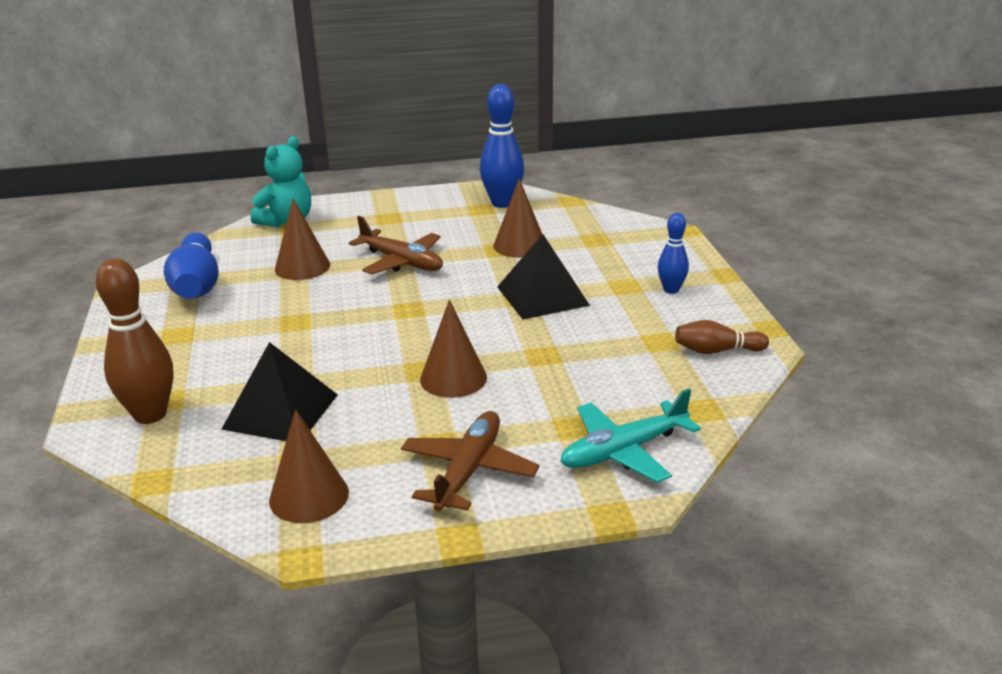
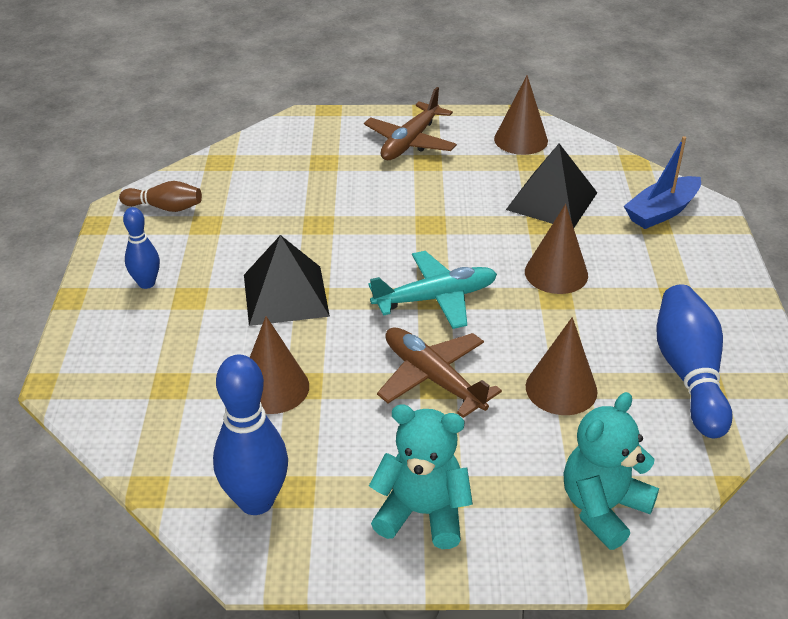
camera: 170 degrees left, 10 degrees up
(150, 414) = (661, 211): brown bowling pin -> blue boat
(399, 209) = (422, 513): none -> turquoise teddy bear
(453, 378) = (404, 211): brown cone -> brown cone (556, 273)
(624, 451) = (297, 141): turquoise plane -> turquoise plane (435, 298)

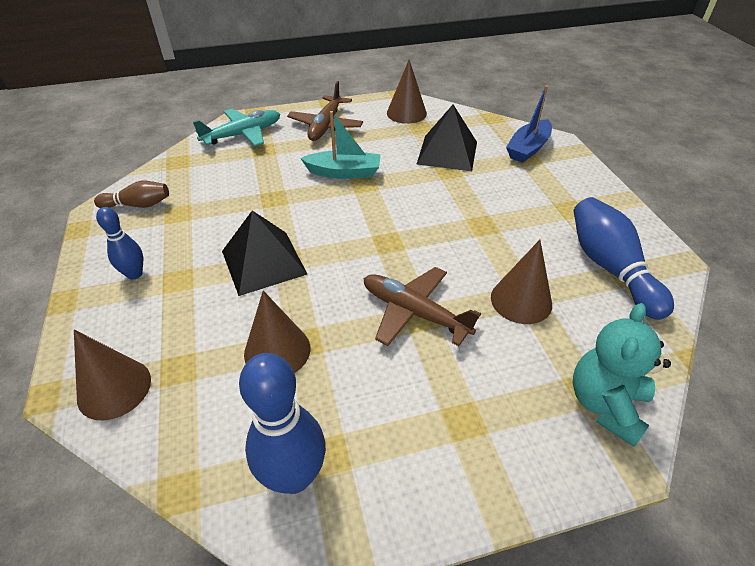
camera: 15 degrees left, 5 degrees up
(411, 206) = (344, 172): none -> turquoise boat
(422, 513) = (455, 449): turquoise teddy bear -> none
(435, 298) = (389, 242): turquoise plane -> turquoise plane (242, 134)
(556, 273) = (474, 206): brown cone -> brown cone (114, 388)

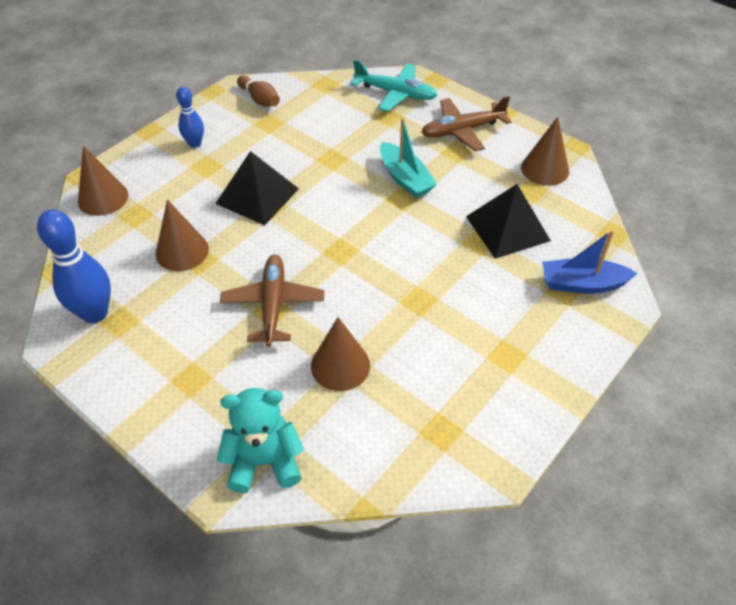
camera: 55 degrees right, 5 degrees up
(610, 268) = (439, 415): blue bowling pin -> none

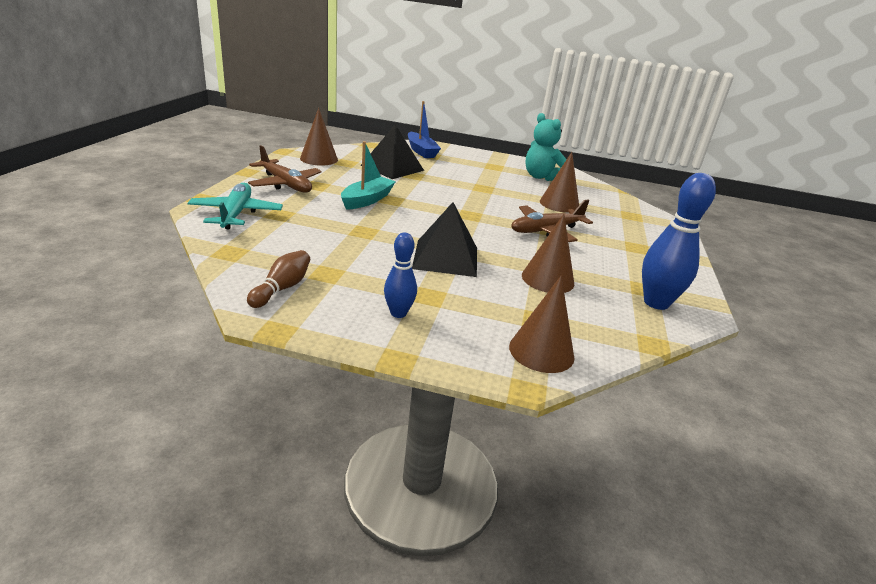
camera: 120 degrees left, 20 degrees down
(264, 461) = (643, 216): turquoise teddy bear -> turquoise teddy bear (541, 177)

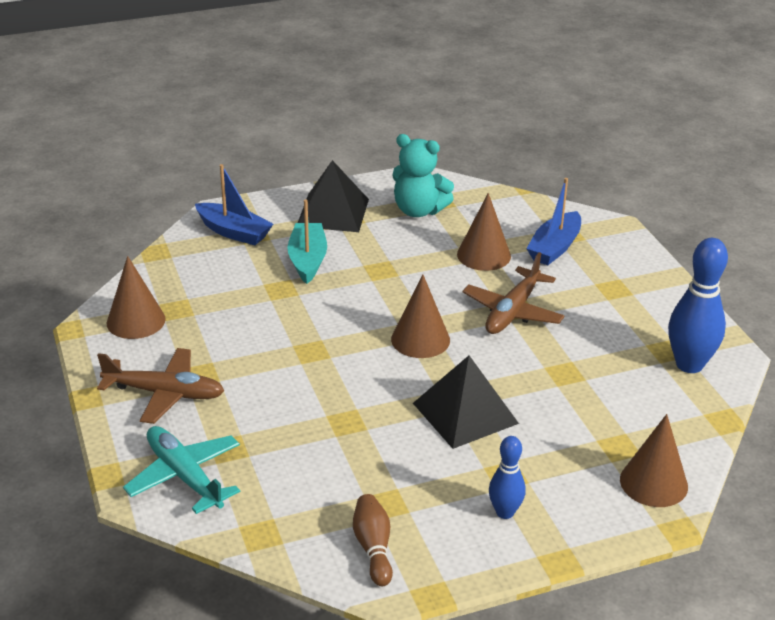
camera: 30 degrees left, 5 degrees up
(367, 200) = (287, 368): turquoise boat -> turquoise boat (307, 260)
(392, 168) = (241, 288): black pyramid -> black pyramid (333, 212)
(547, 279) = (579, 387): brown cone -> brown cone (420, 339)
(614, 217) = (554, 248): none -> blue boat

